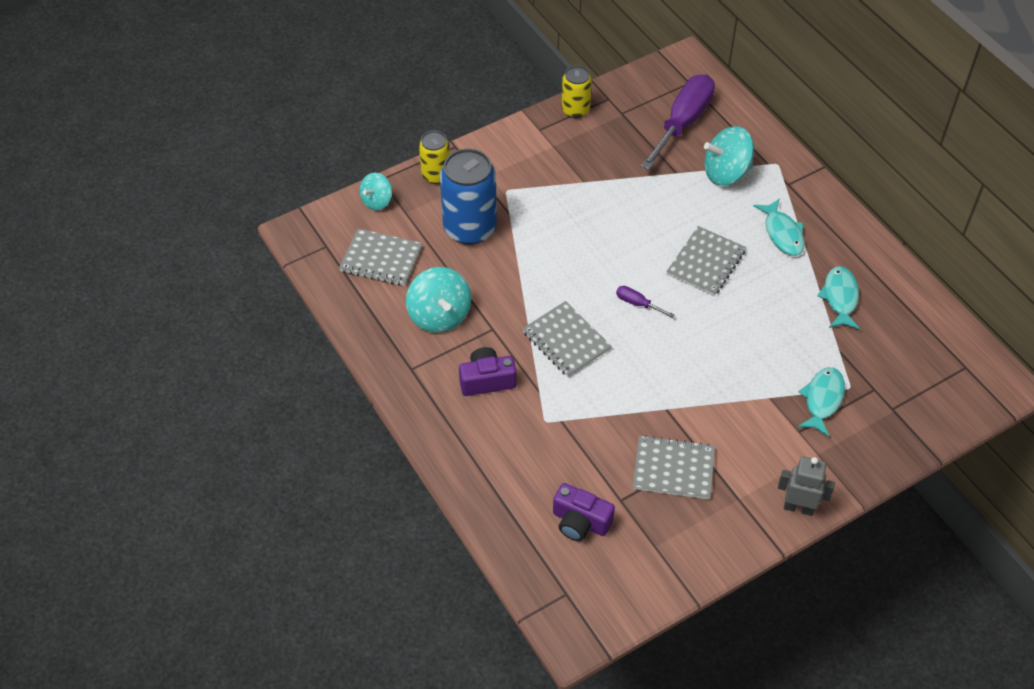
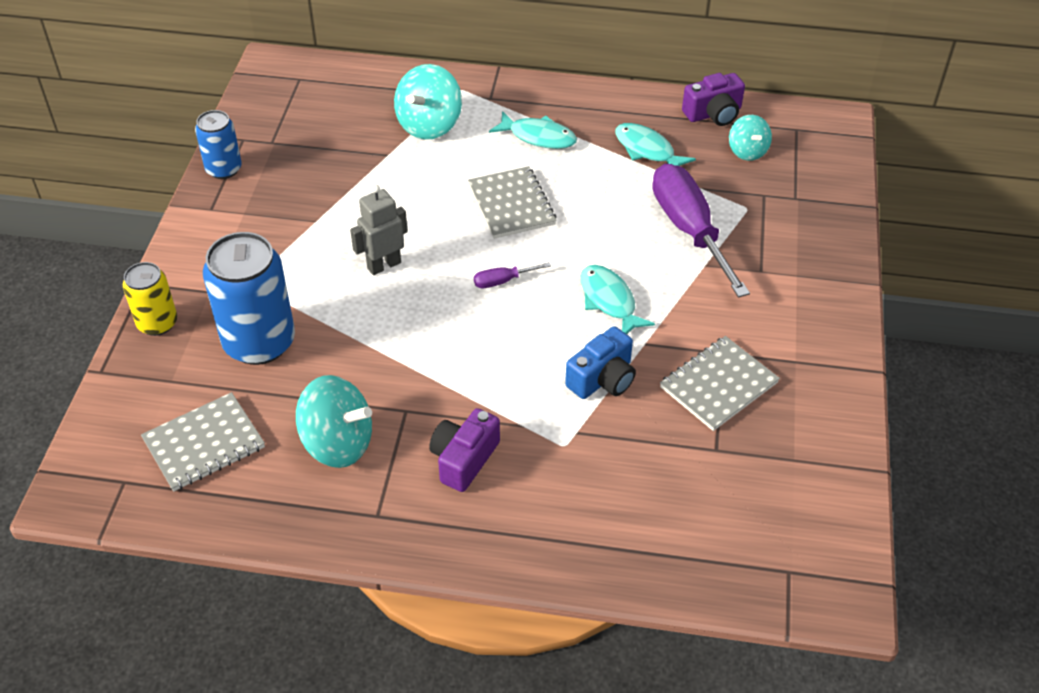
camera: 50 degrees left, 5 degrees down
(377, 201) = (124, 395): turquoise spinning top -> turquoise spinning top (747, 151)
(566, 341) = (486, 362): grey notebook -> none
(575, 110) = (224, 169): yellow can -> blue can
(580, 522) = (713, 500): purple camera -> purple camera (713, 113)
(615, 406) = (602, 379): none -> blue camera
(683, 123) = (338, 113): purple screwdriver -> purple screwdriver (689, 229)
(798, 507) = (843, 327): grey robot -> grey robot (384, 265)
(822, 400) = (743, 233): turquoise fish -> turquoise fish (609, 301)

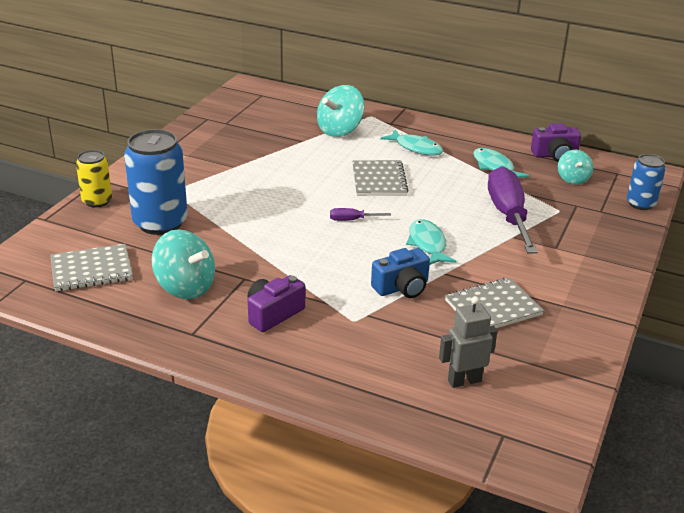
camera: 15 degrees right, 15 degrees down
(224, 169) = (186, 131): blue can -> blue can (641, 204)
(384, 265) = (270, 197): grey robot -> grey robot (464, 381)

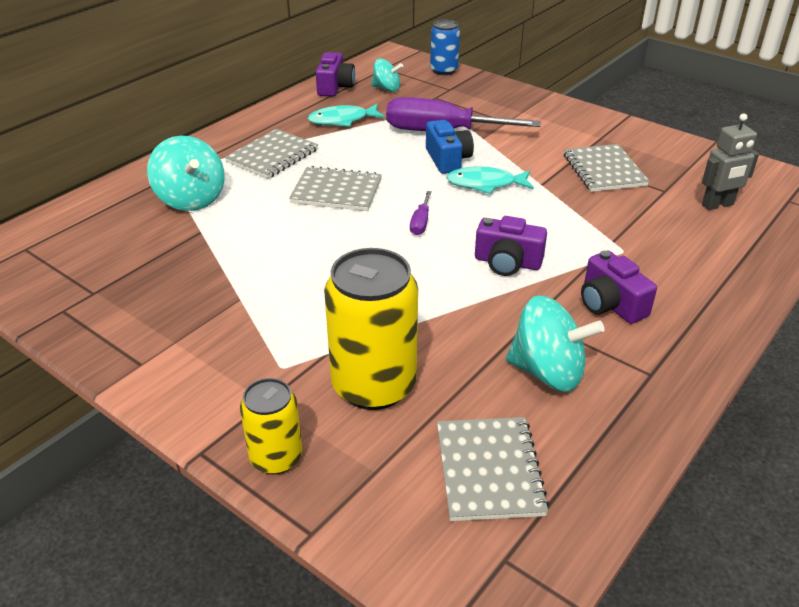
camera: 75 degrees left, 5 degrees up
(160, 223) = (373, 385): blue can -> yellow can
(185, 287) = (547, 372): turquoise spinning top -> turquoise spinning top turned 60 degrees clockwise
(312, 263) = (507, 262): none -> purple camera
(402, 287) = (565, 212): blue camera -> blue camera (448, 159)
(416, 148) = (272, 156): turquoise fish -> grey notebook
(464, 381) = (717, 205): grey robot -> grey robot turned 105 degrees counterclockwise

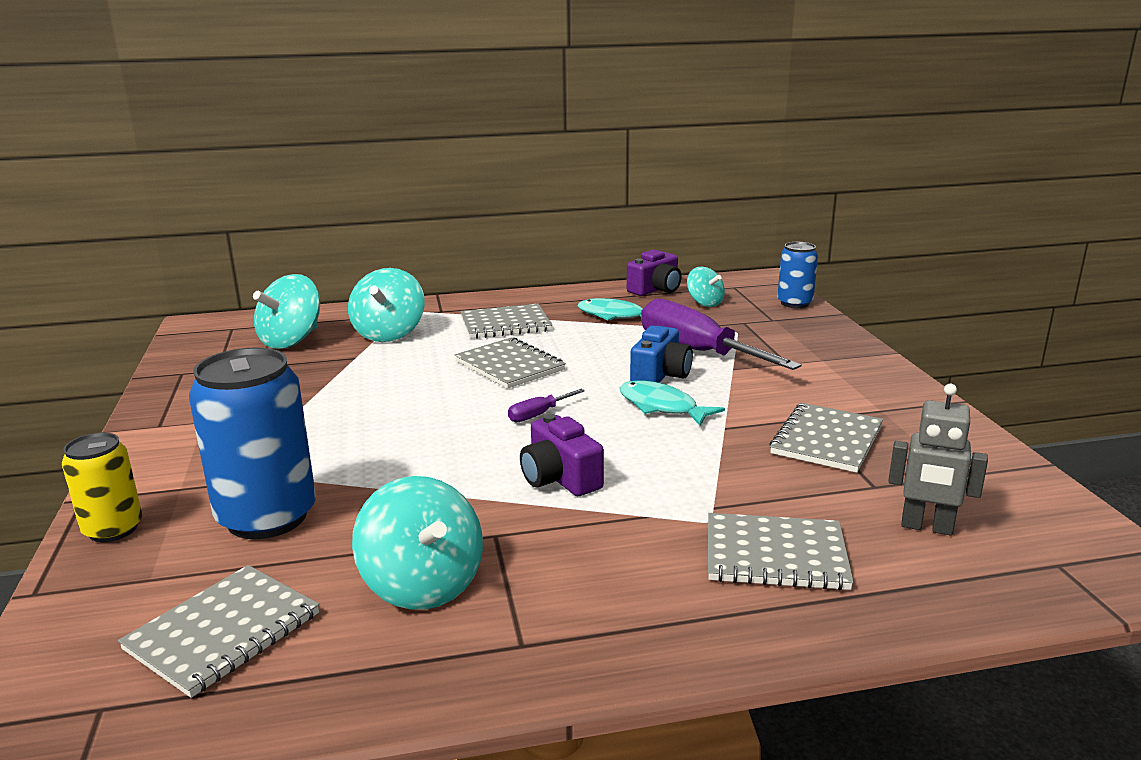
camera: 40 degrees right, 15 degrees down
(112, 238) = (291, 341): none -> turquoise spinning top
(373, 385) = (267, 517): yellow can -> blue can
(610, 304) = (599, 561): purple camera -> none
(681, 255) = (775, 555): none -> grey notebook

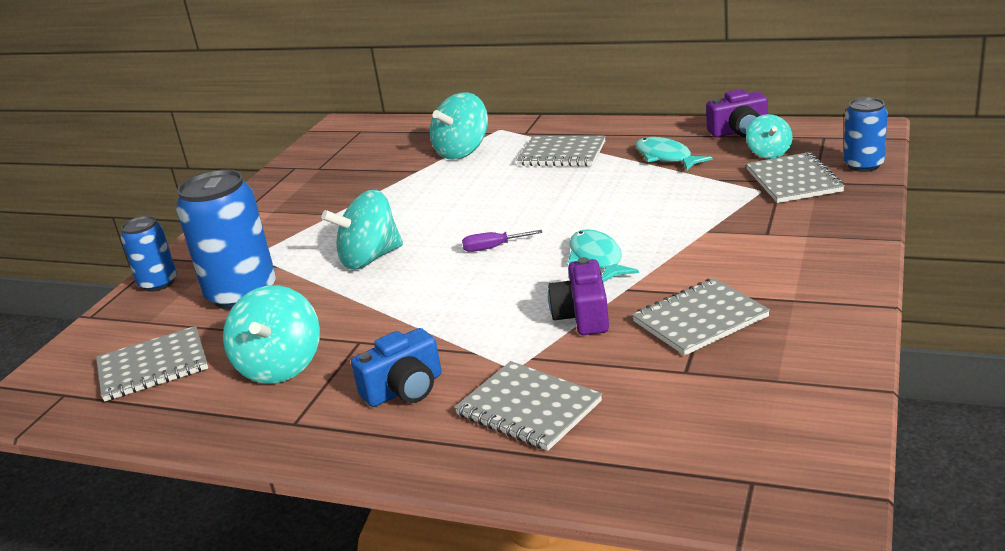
camera: 35 degrees right, 5 degrees up
(113, 529) = (158, 283): yellow can -> blue can
(291, 341) = (388, 148): turquoise spinning top -> turquoise spinning top (370, 258)
(509, 366) = (520, 197): grey notebook -> grey notebook (793, 180)
(560, 478) = (448, 307): purple camera -> purple camera (582, 316)
(660, 375) = (633, 226): blue camera -> blue camera (404, 389)
(697, 351) = (695, 207): purple screwdriver -> none
(926, 527) = (680, 418): grey robot -> none

